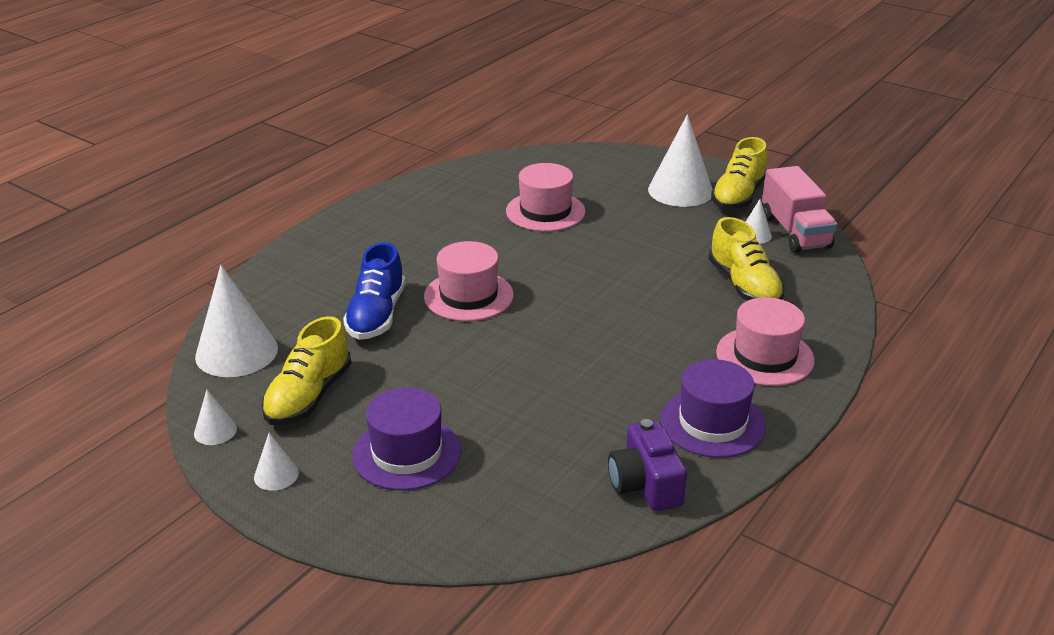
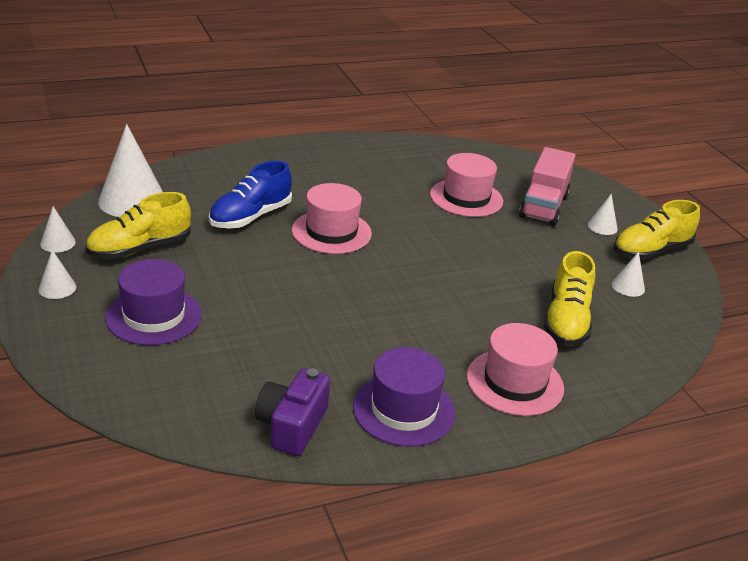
camera: 30 degrees right, 0 degrees up
(680, 190) = (602, 226): white cone -> white cone, size x0.47
(795, 232) = (670, 299): pink truck -> pink truck (543, 206)

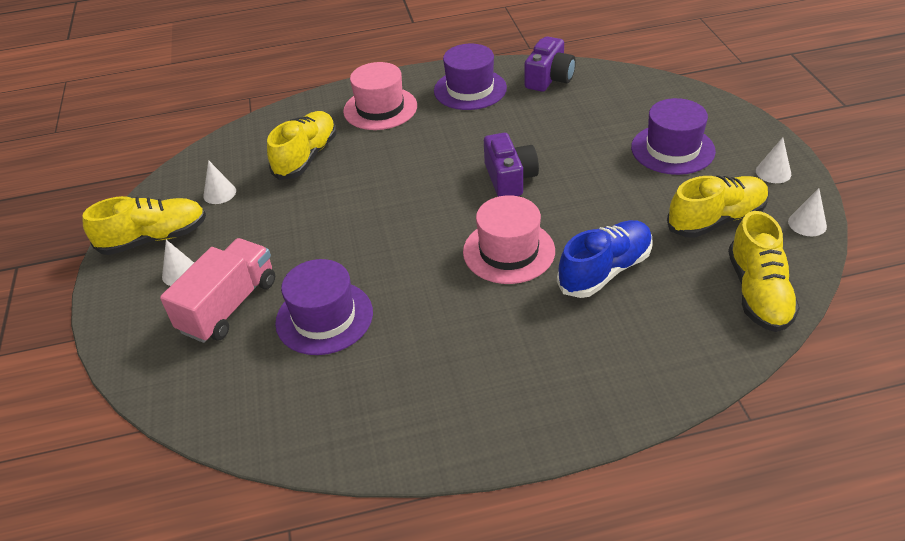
camera: 165 degrees left, 10 degrees up
(132, 200) = (758, 292): white cone -> yellow shoe
(336, 291) = (510, 178): none -> purple camera
(466, 198) = (324, 317): pink hat -> purple hat

